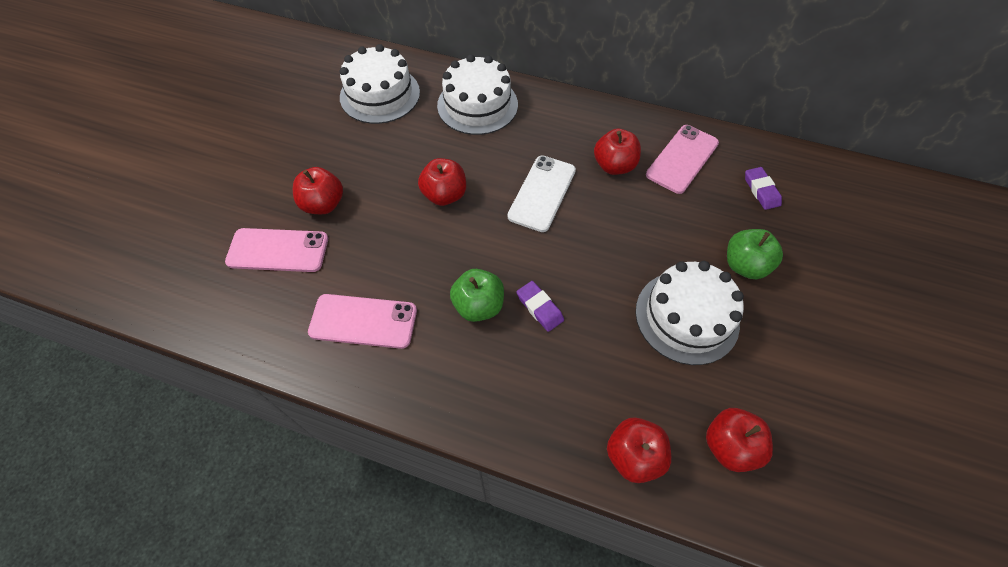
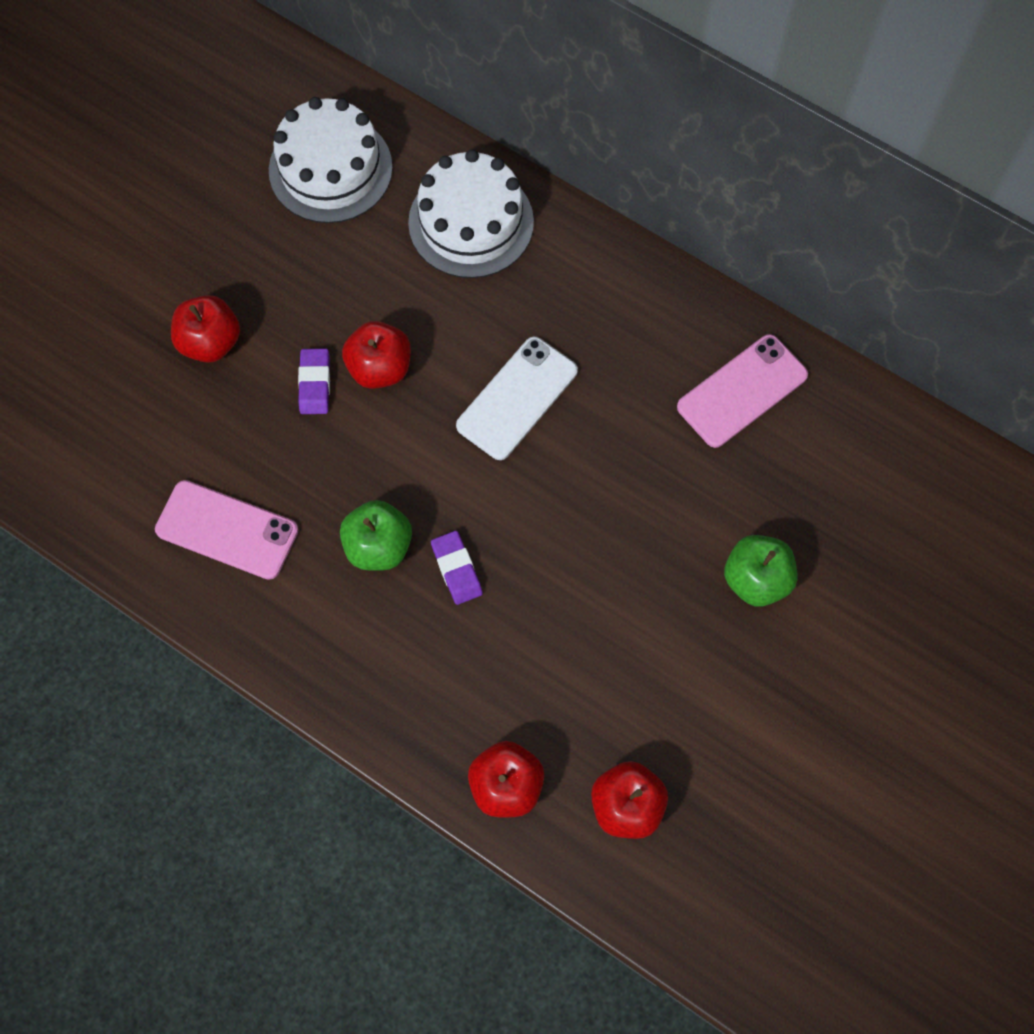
camera: 15 degrees right, 10 degrees up
(278, 250) = (137, 400): pink phone -> none
(614, 166) = (637, 378): red apple -> none
(686, 317) = (644, 631): white cake -> none
(761, 190) = (835, 471): purple eraser -> purple eraser (315, 384)

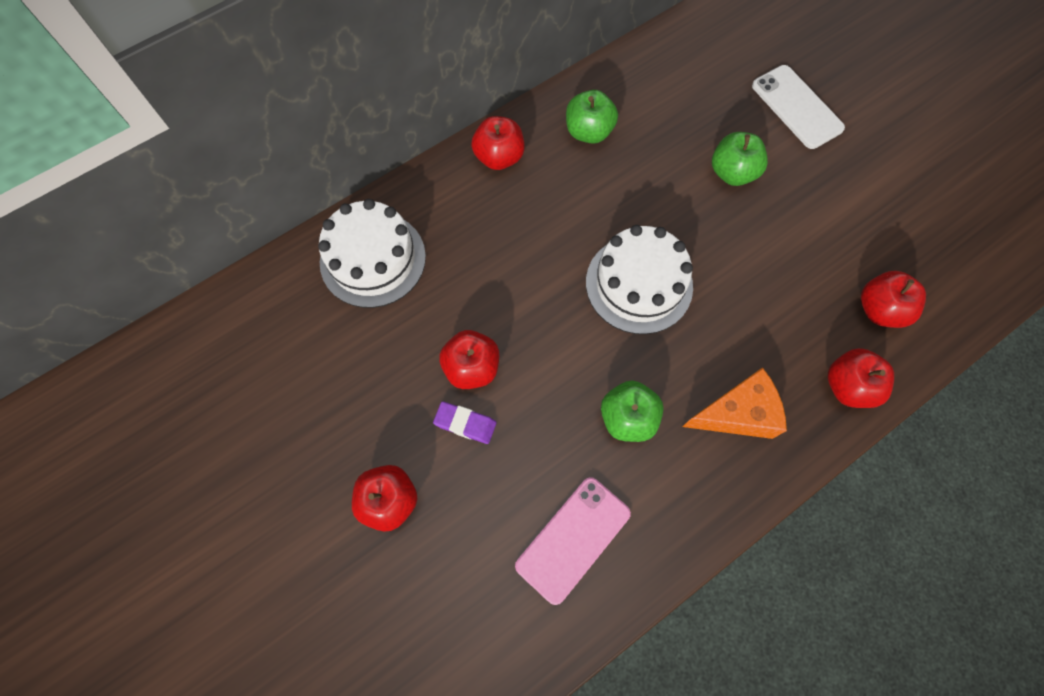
camera: 70 degrees left, 0 degrees up
(330, 169) = (270, 349): white cake -> white cake (639, 284)
(425, 663) = (737, 413): none -> orange cheese
(457, 569) = (665, 365): purple eraser -> none
(517, 398) = (538, 276): white phone -> white phone (797, 107)
(660, 303) = (499, 157): none -> red apple
(742, 391) = (588, 131): pink phone -> green apple

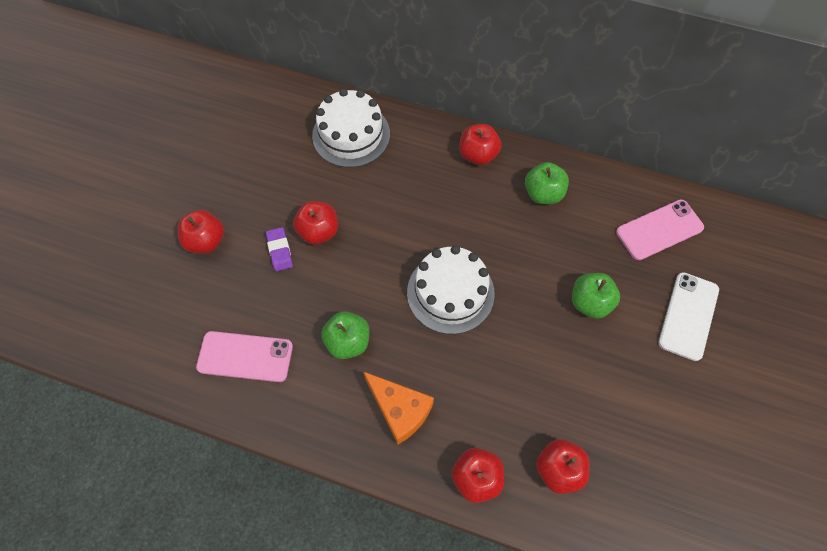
camera: 55 degrees right, 5 degrees down
(697, 68) = (659, 230): none -> pink phone

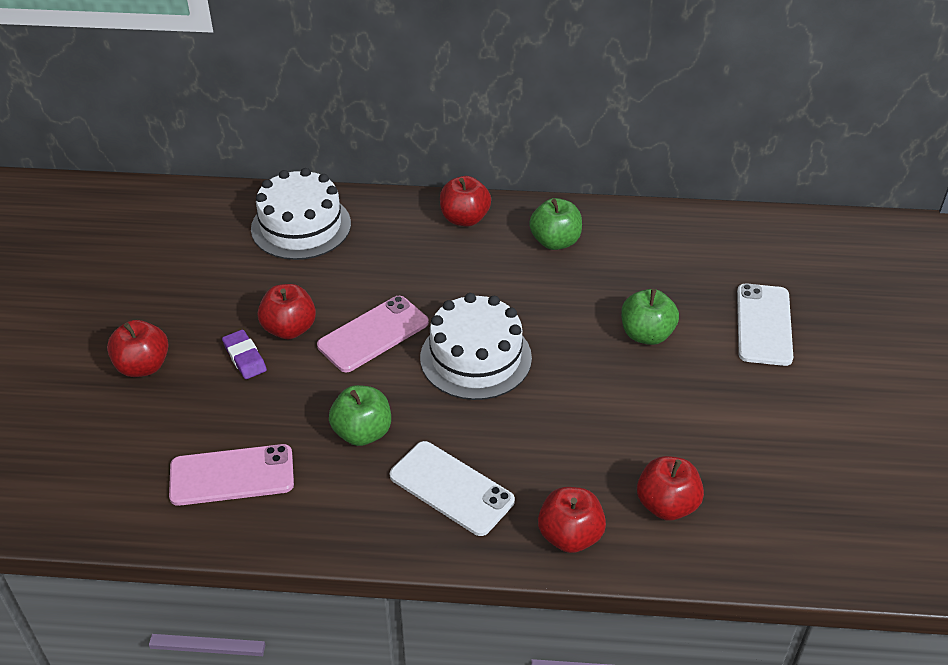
camera: 15 degrees left, 20 degrees down
(400, 410) = (451, 488): orange cheese -> white phone
(659, 230) = (702, 251): pink phone -> pink phone (373, 334)

